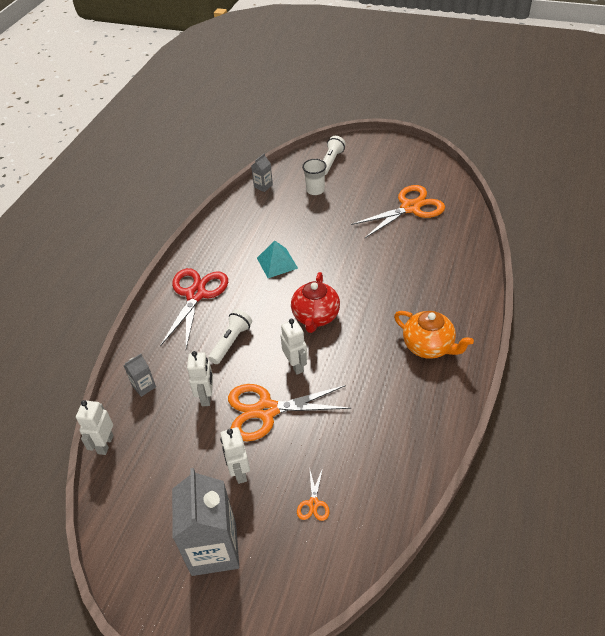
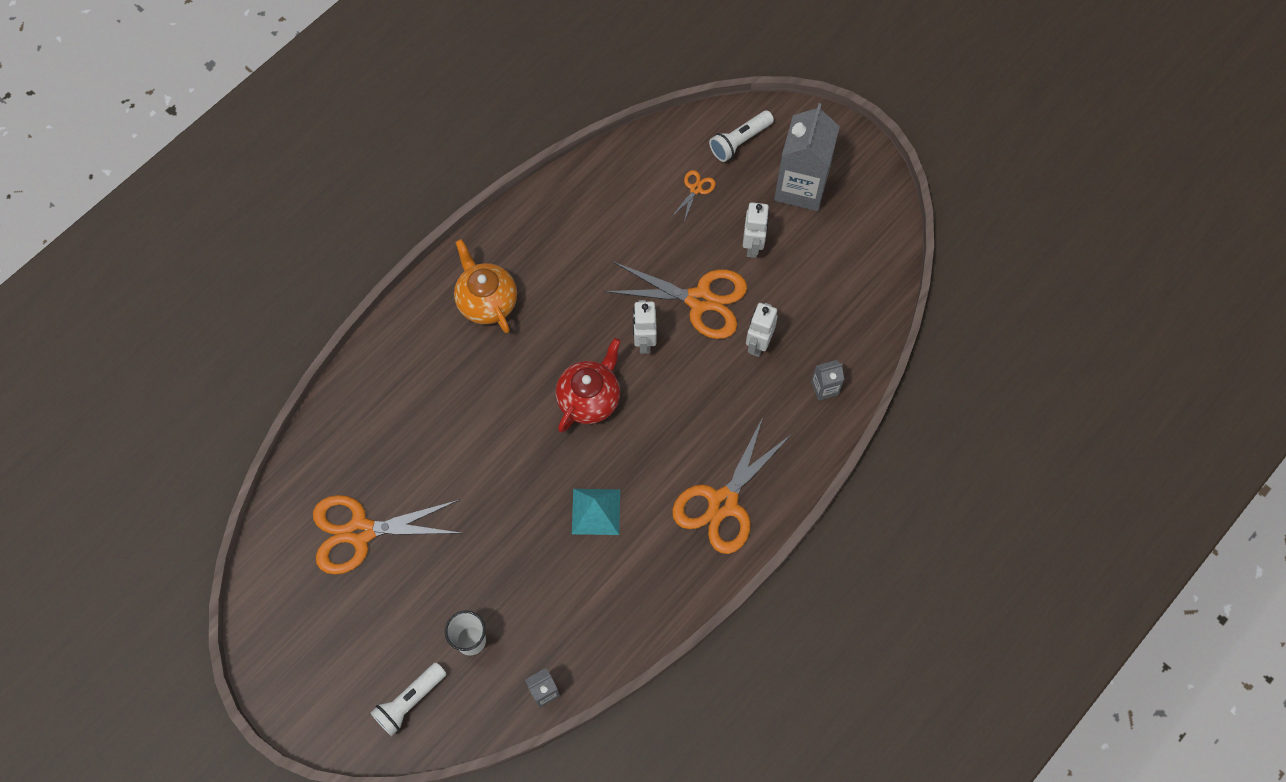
camera: 160 degrees left, 20 degrees up
(105, 444) = (882, 333): white robot -> none
(196, 294) = (722, 503): red scissors -> orange scissors
(231, 342) = (704, 406): white flashlight -> white flashlight (739, 141)

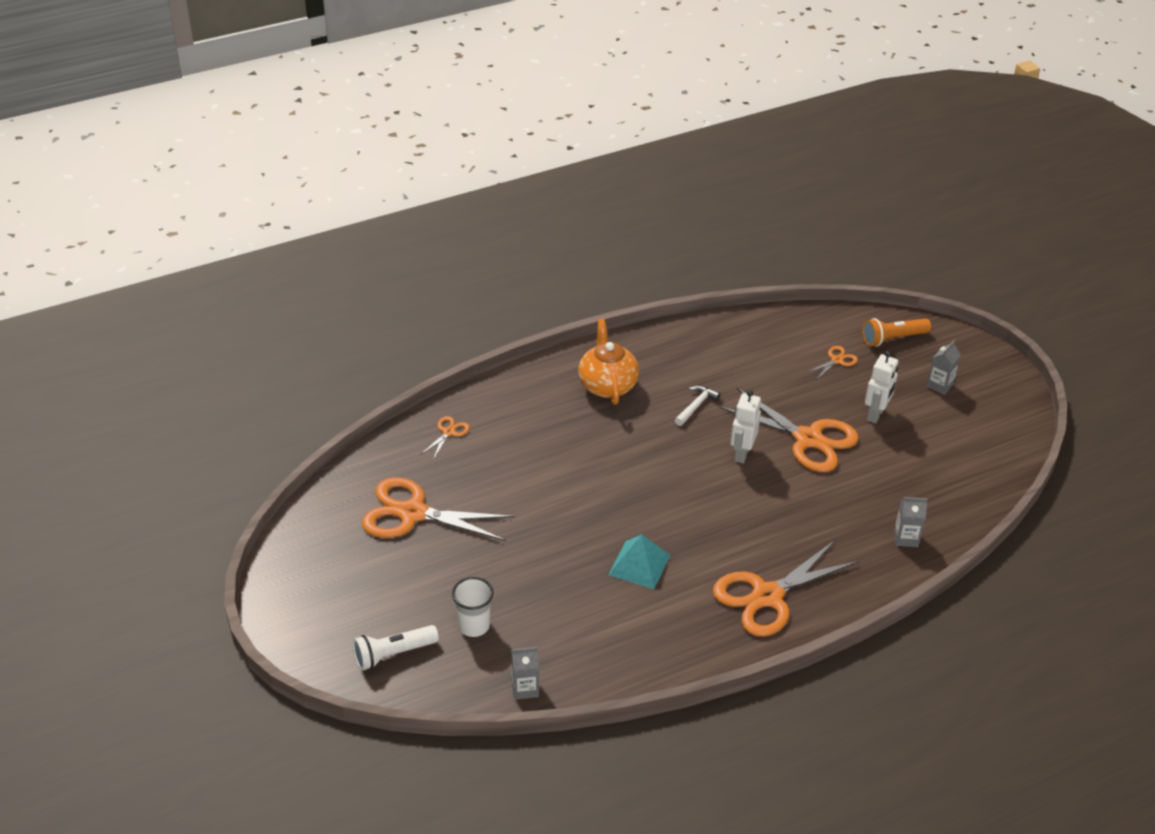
camera: 20 degrees right, 25 degrees down
(355, 418) = (449, 432): none -> orange scissors
(581, 297) = (696, 406): none -> white hammer
(590, 399) = (671, 480): red teapot -> none
(739, 141) = (892, 338): white flashlight -> orange flashlight
(758, 344) = (852, 486): white robot -> none
(801, 187) = (939, 385): grey carton -> grey carton, size x0.45

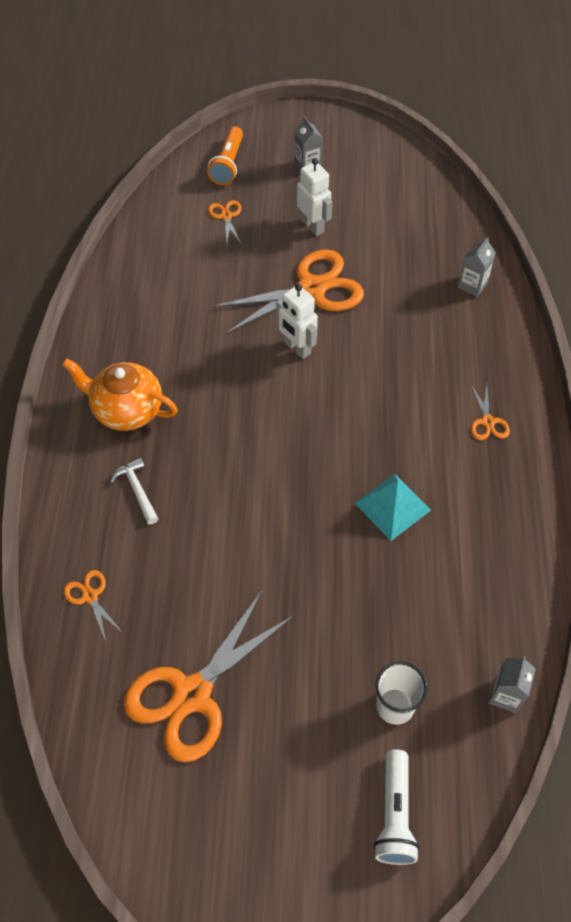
camera: 60 degrees left, 15 degrees up
(696, 406) = (209, 351): white hammer -> white hammer (137, 490)
(767, 596) = (487, 422): orange scissors -> orange scissors, size x0.44

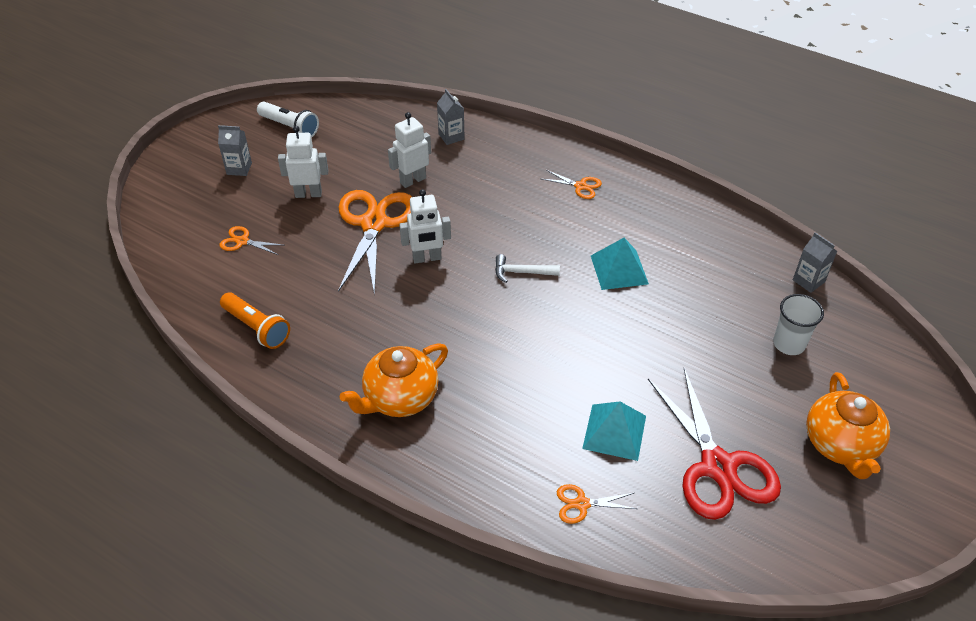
camera: 60 degrees left, 10 degrees down
(137, 490) = (493, 425): white hammer -> white hammer (522, 272)
(183, 589) = (614, 432): none -> turquoise pyramid
(191, 694) = (718, 467): orange scissors -> red scissors
(228, 164) = (183, 215): orange flashlight -> orange flashlight (257, 328)
(284, 804) = (840, 445): none -> orange teapot
(388, 287) = (412, 180): none -> white robot
(394, 814) = (874, 382): white flashlight -> white flashlight (290, 127)

